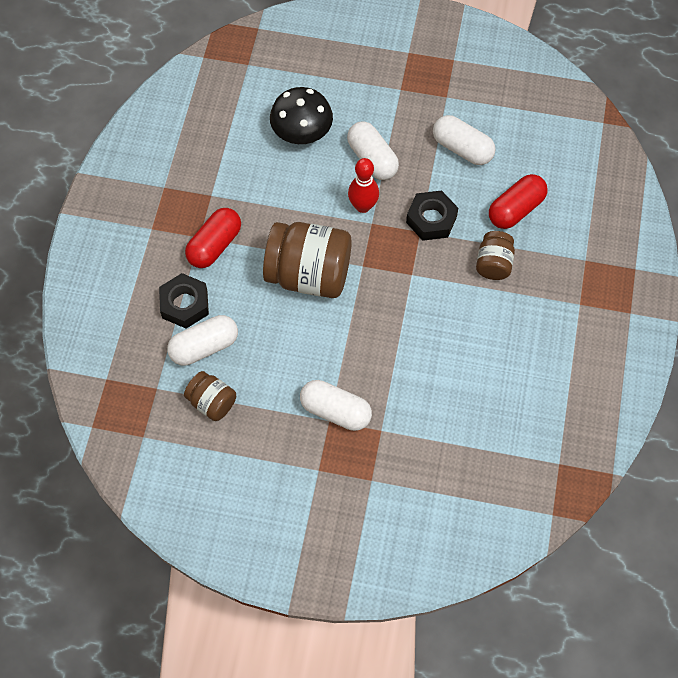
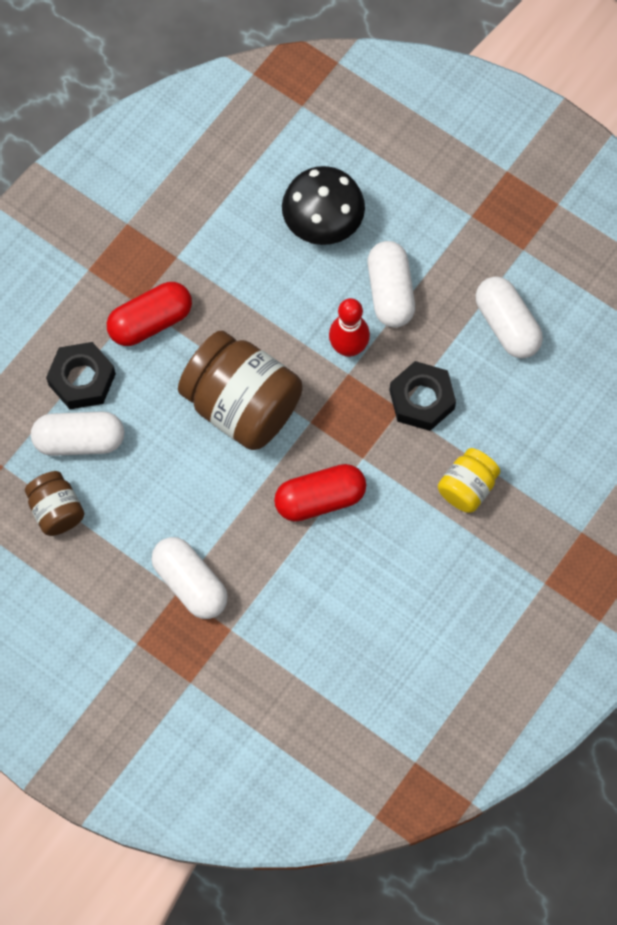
camera: 25 degrees right, 5 degrees up
(493, 264) = (467, 488): brown jar -> yellow jar
(516, 209) = (531, 431): red capsule -> red capsule (320, 499)

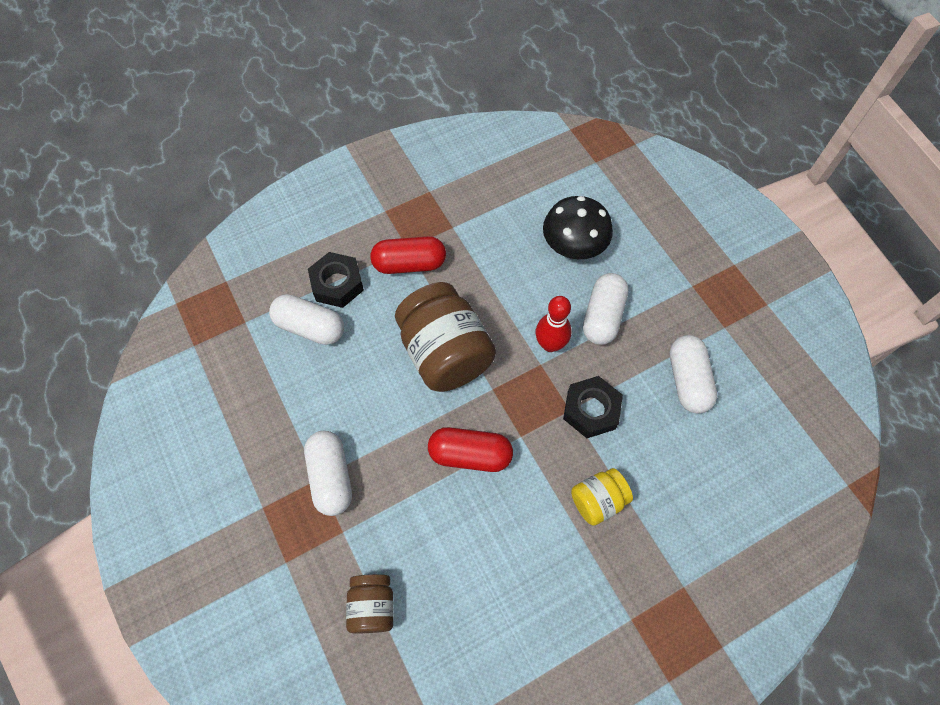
camera: 25 degrees right, 5 degrees down
(56, 511) = (263, 372): brown jar -> brown jar (372, 606)

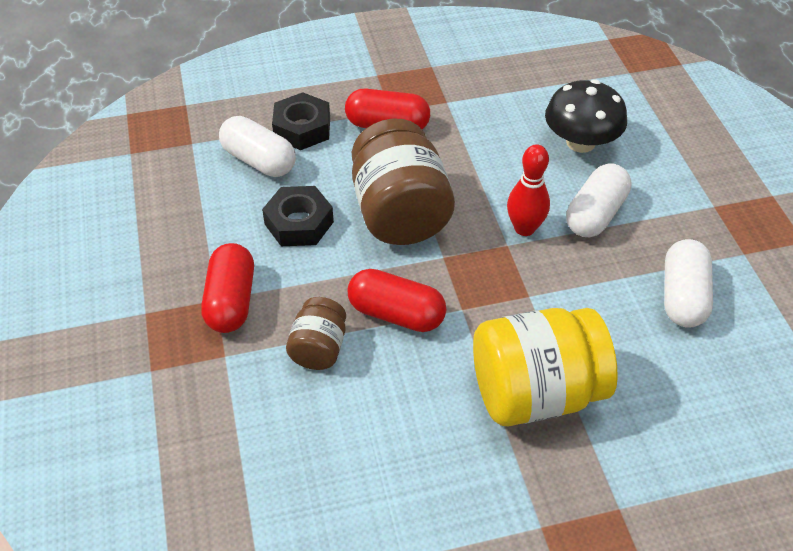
camera: 15 degrees right, 15 degrees down
(331, 477) = (231, 301): white capsule -> red capsule
(372, 606) = (232, 436): brown jar -> brown jar (319, 348)
(591, 410) = (554, 301): black nut -> black nut (299, 223)
(597, 501) = (535, 393): yellow jar -> yellow jar, size x1.93

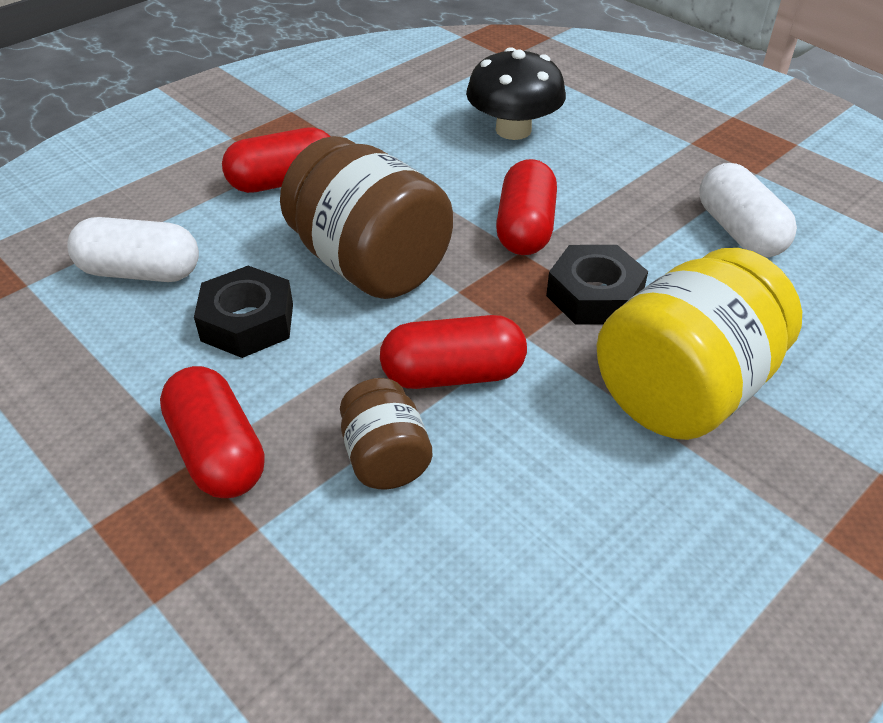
camera: 30 degrees left, 5 degrees down
(302, 128) = (175, 218): black nut -> black nut (594, 295)
(524, 228) = (525, 228): red bowling pin -> red capsule
(595, 214) = (586, 189): white capsule -> none

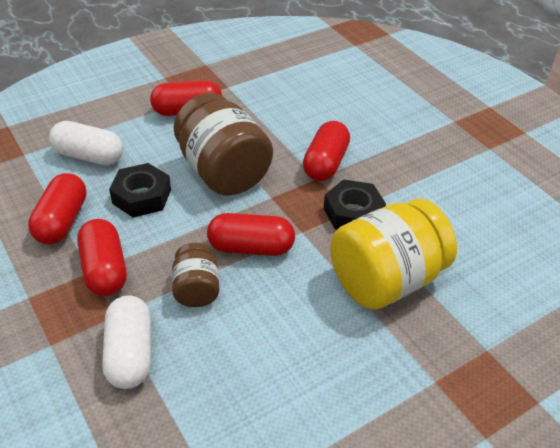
camera: 10 degrees right, 0 degrees up
(121, 384) = (62, 221): none -> red capsule
(513, 130) = (341, 96): black mushroom -> none
(739, 231) = (461, 186): white capsule -> white capsule (130, 353)

